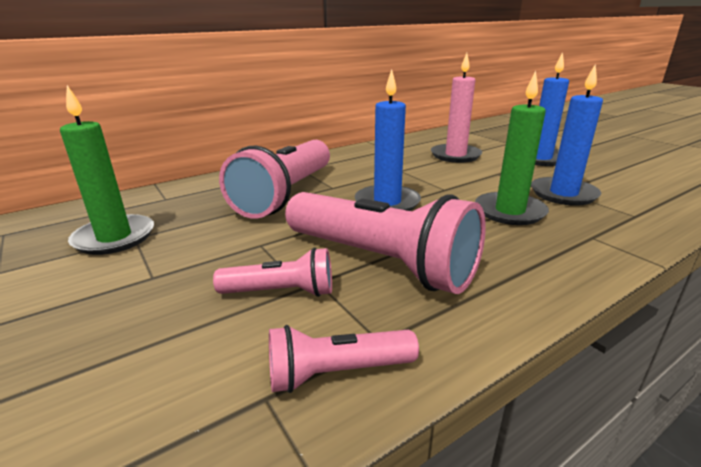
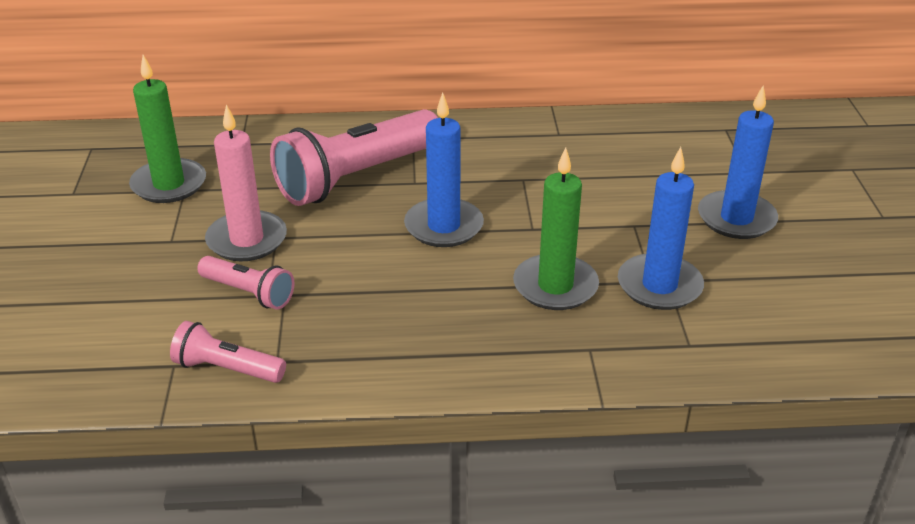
camera: 30 degrees right, 10 degrees up
(380, 261) = (354, 295): pink flashlight -> none
(455, 155) = (628, 174): pink candle -> pink candle (247, 240)

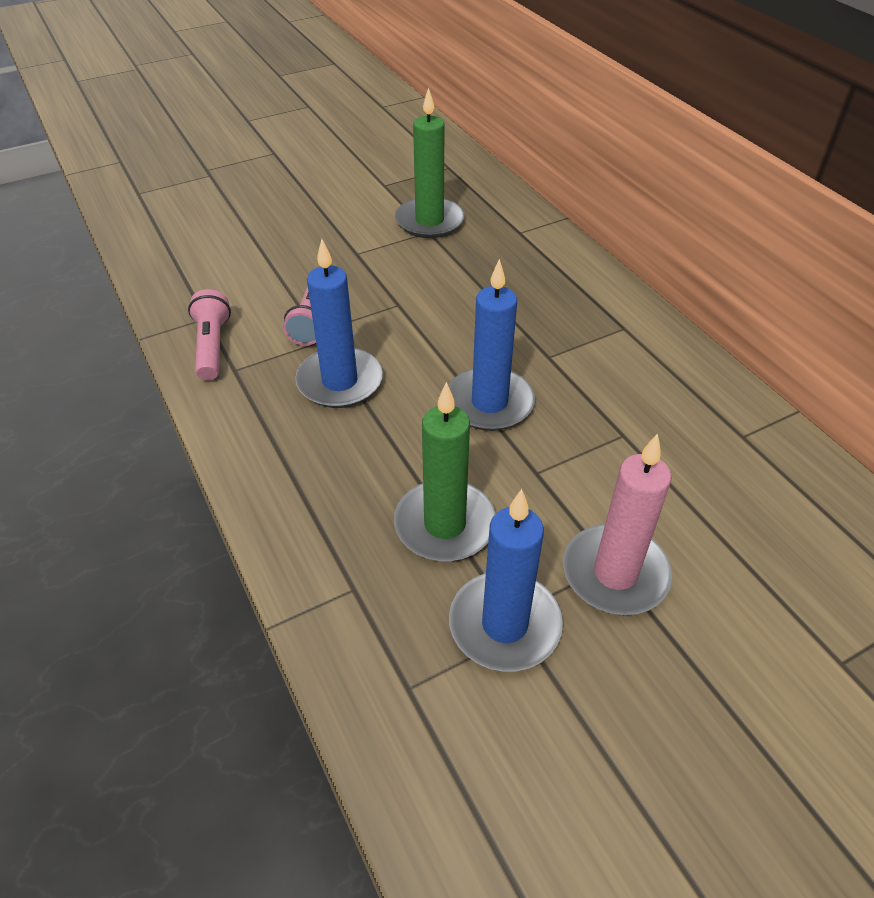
camera: 65 degrees right, 10 degrees up
(247, 240) = (383, 290): pink candle -> pink candle (615, 573)
(357, 177) = (524, 316): pink flashlight -> none
(736, 218) = (712, 677): blue candle -> blue candle (340, 381)

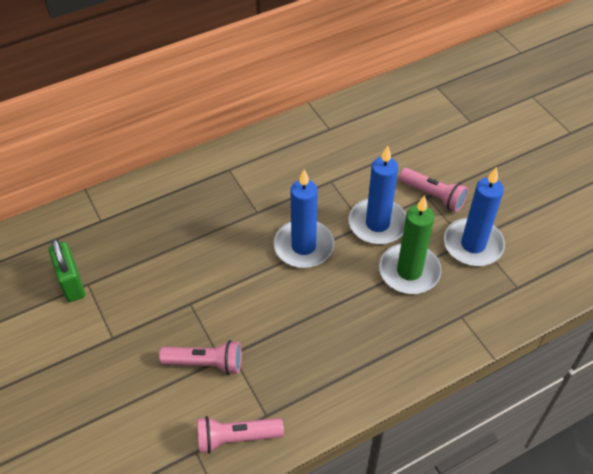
camera: 90 degrees left, 5 degrees up
(340, 381) = (281, 337): blue candle -> blue candle (377, 224)
(429, 221) = (71, 283): green candle -> green padlock
(615, 573) = (433, 196): pink candle -> pink flashlight

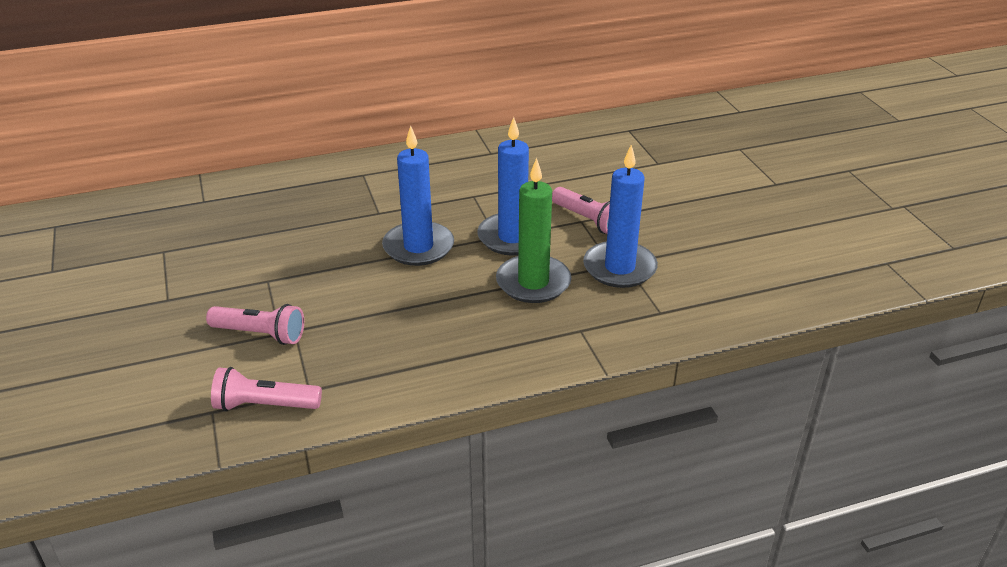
camera: 10 degrees right, 15 degrees down
(71, 283) = (146, 248): green padlock -> none

